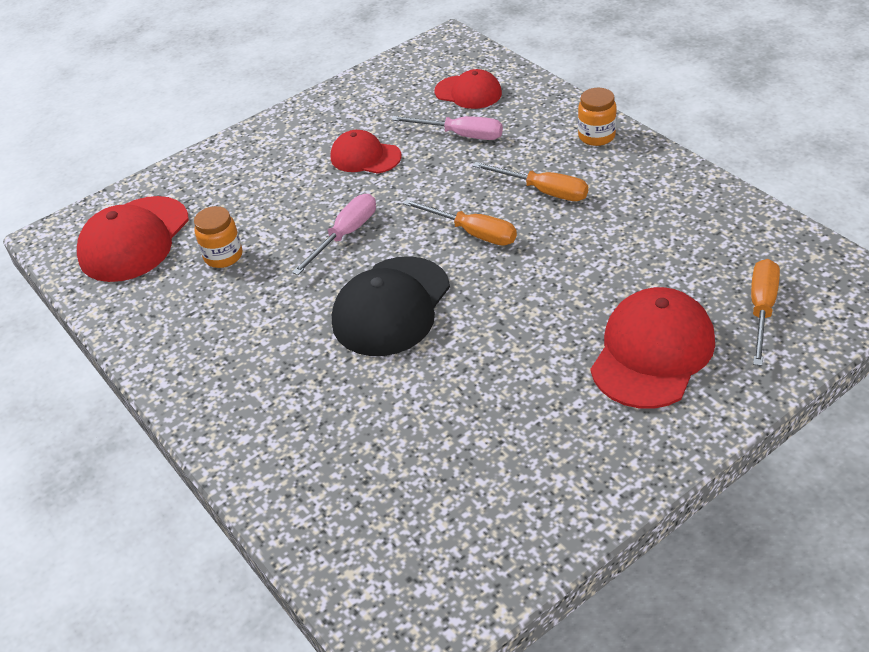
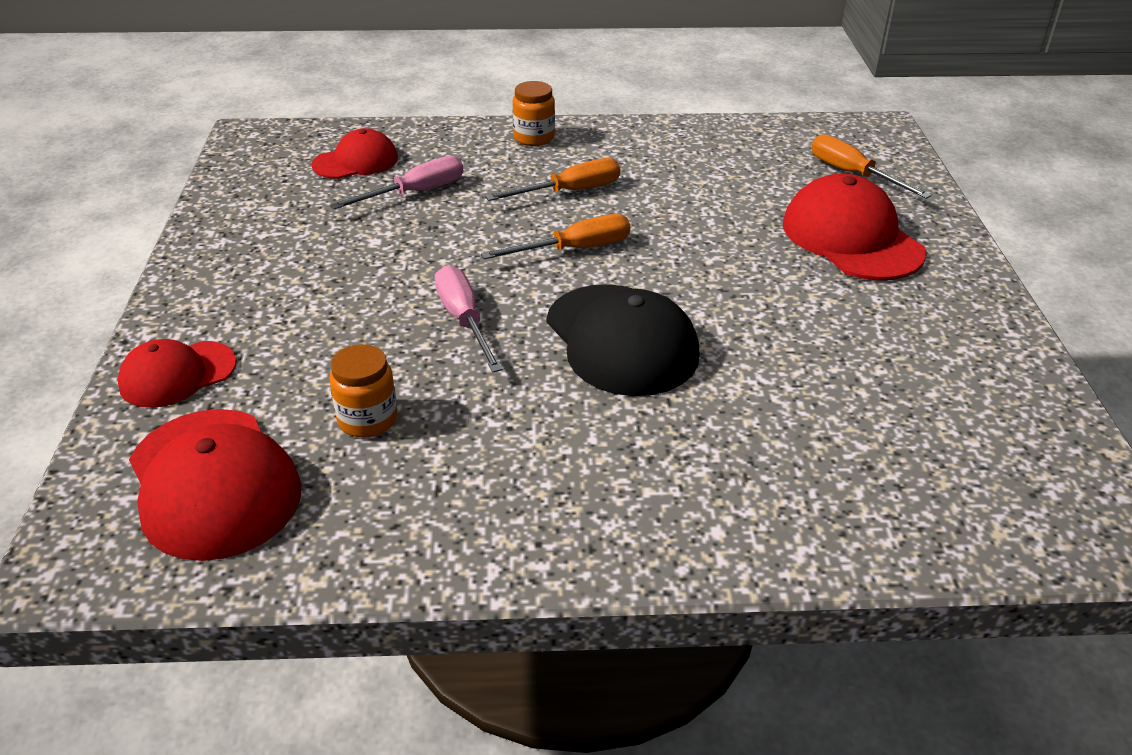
camera: 60 degrees left, 5 degrees down
(365, 157) = (352, 255): red cap -> red cap (177, 374)

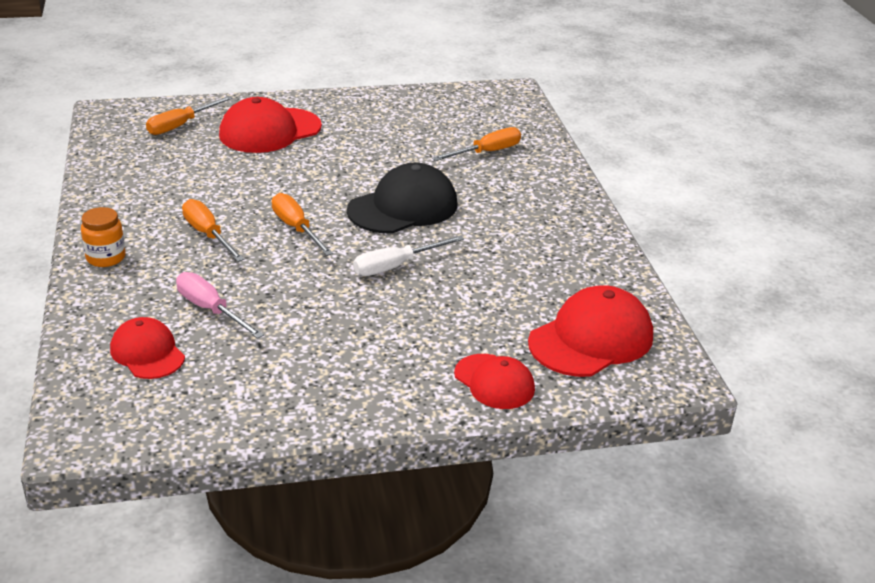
camera: 100 degrees left, 5 degrees down
(367, 419) = (512, 291): orange jar -> none
(464, 320) = (396, 266): pink screwdriver -> white screwdriver
(814, 454) = (486, 152): none -> orange screwdriver

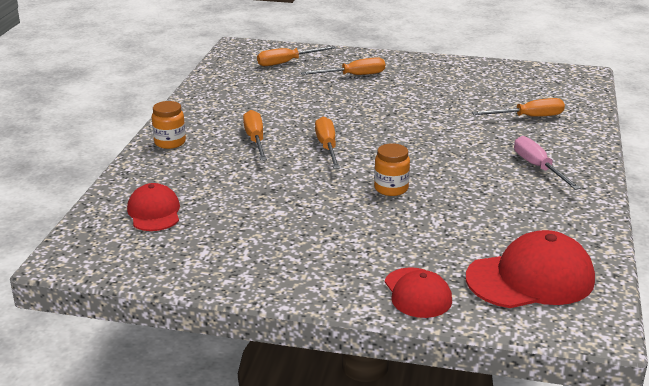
camera: 25 degrees right, 5 degrees down
(211, 310) = (221, 192): pink screwdriver -> pink screwdriver (538, 167)
(270, 131) = (353, 76): red cap -> orange screwdriver
(396, 266) = (391, 188): white screwdriver -> orange jar
(403, 207) = (426, 146): black cap -> none

